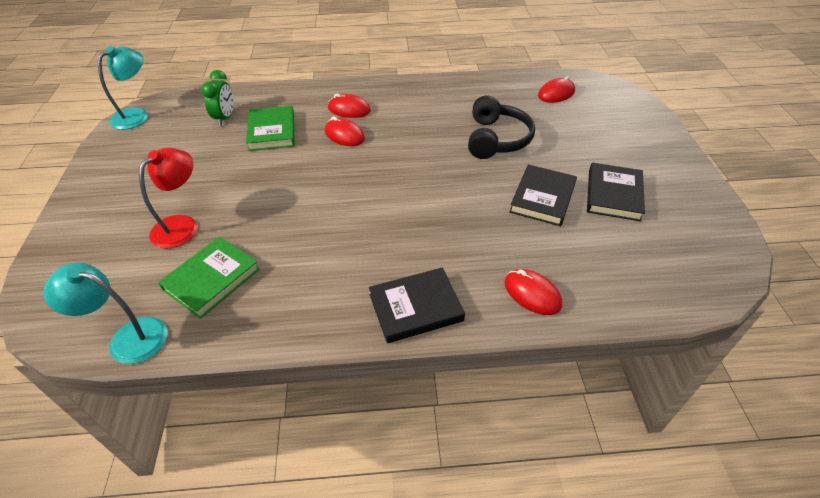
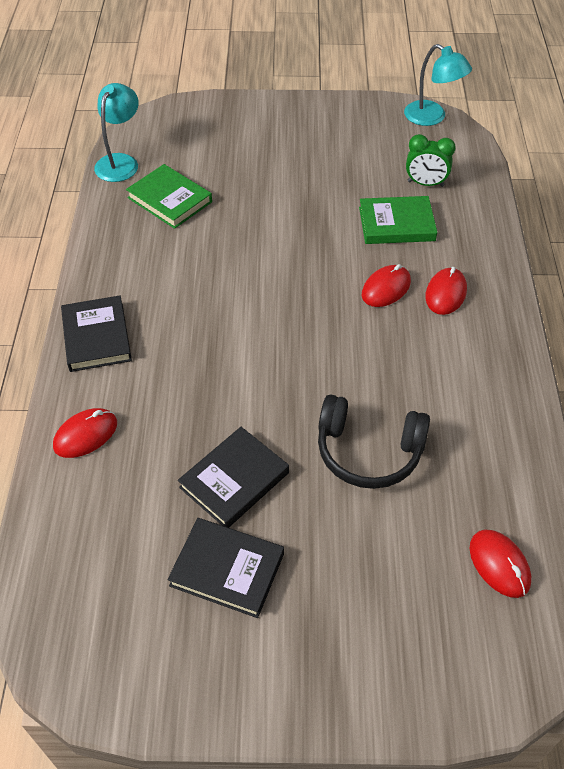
camera: 95 degrees right, 5 degrees up
(182, 225) = (244, 173): red lamp -> none
(542, 198) = (234, 480): black book -> black book turned 75 degrees counterclockwise

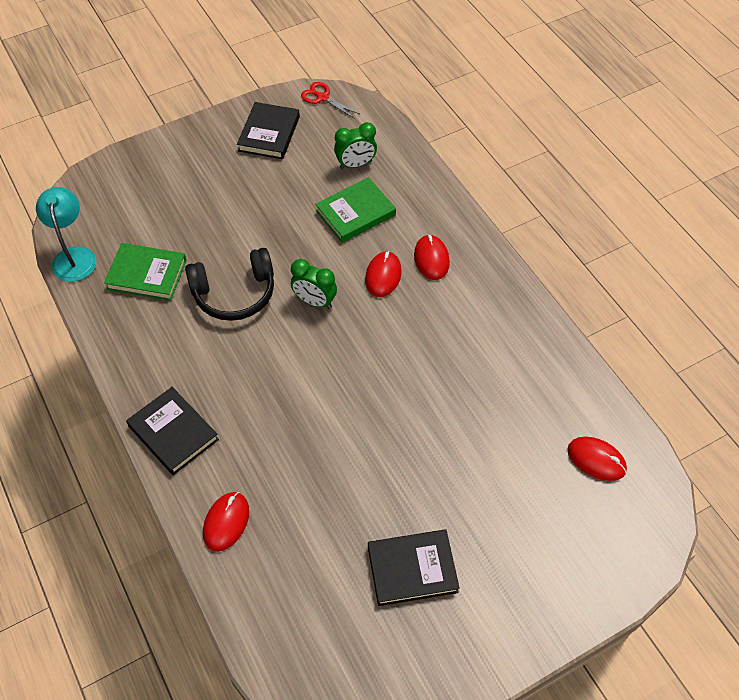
camera: 30 degrees left, 5 degrees up
(234, 480) = (370, 496): black book -> black book (269, 134)
(303, 283) = (315, 301): none -> green clock
(368, 451) = (455, 421): black headphones -> black headphones (234, 293)
(432, 117) = (322, 98): turquoise lamp -> red scissors

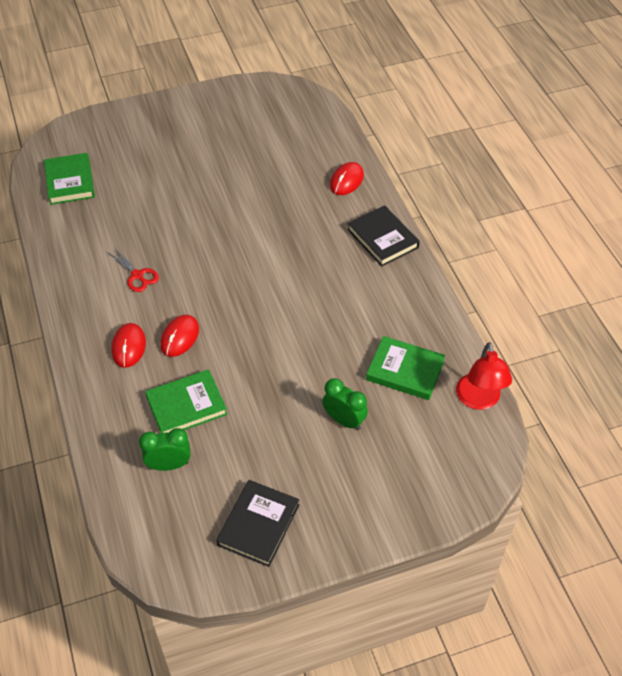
camera: 170 degrees left, 5 degrees down
(74, 256) = (479, 400): turquoise lamp -> red lamp
(234, 293) = (322, 340): black headphones -> none
(315, 301) = (249, 323): green clock -> green clock (344, 420)
(322, 98) = (181, 572): red scissors -> red scissors (137, 275)
(412, 569) = (225, 142): black book -> none
(596, 460) = (70, 181): red mouse -> green book

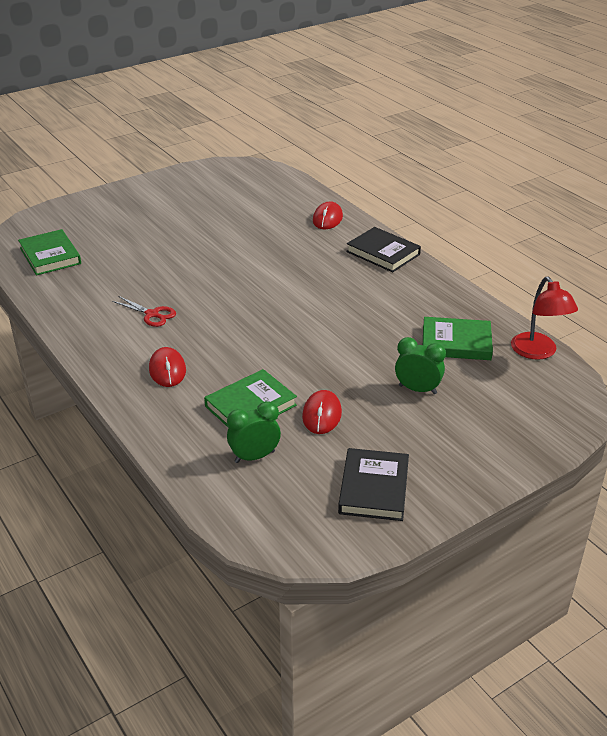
camera: 15 degrees left, 15 degrees down
(180, 337) = (218, 354): red mouse -> red mouse (321, 415)

